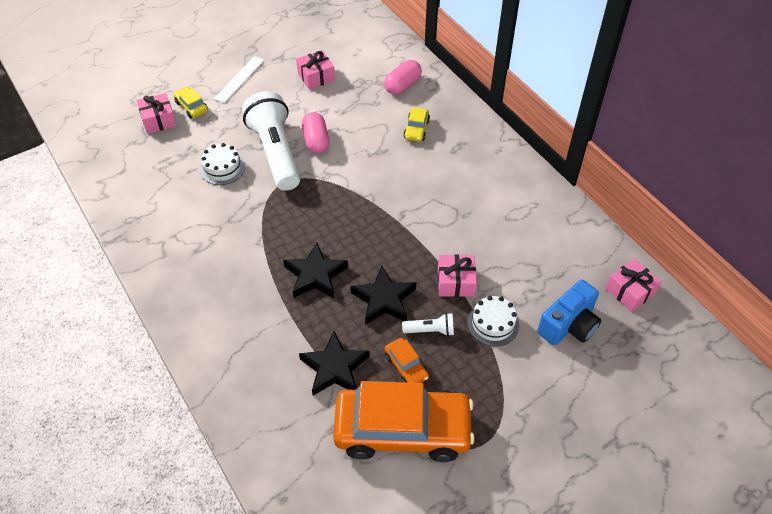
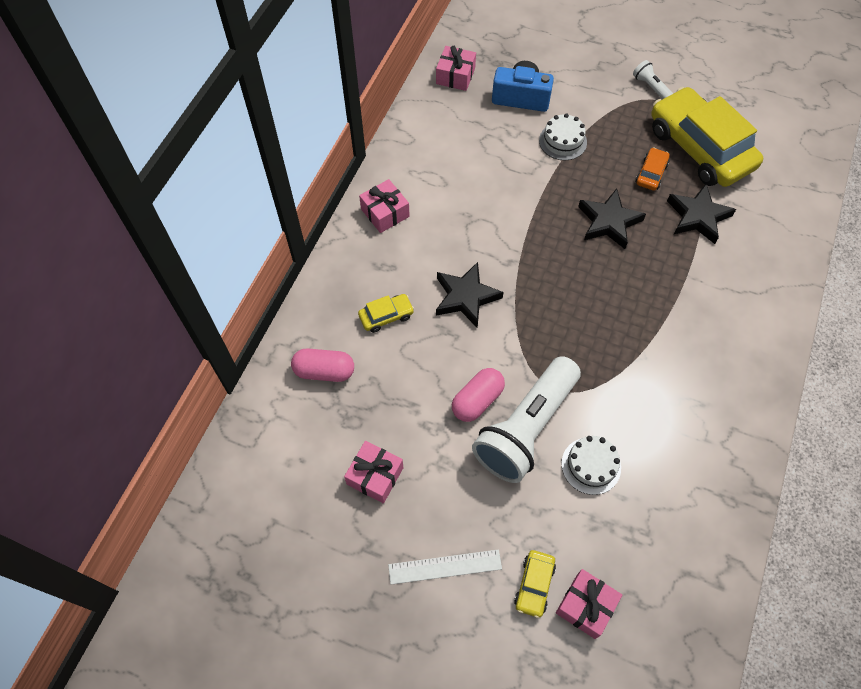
camera: 125 degrees left, 10 degrees up
(315, 275) = (633, 286): black star -> black star (466, 297)
(402, 430) = (699, 148): orange car -> yellow car
(430, 330) = (606, 176): white flashlight -> white flashlight (650, 87)
(455, 282) = (546, 184): pink gift -> pink gift (385, 213)

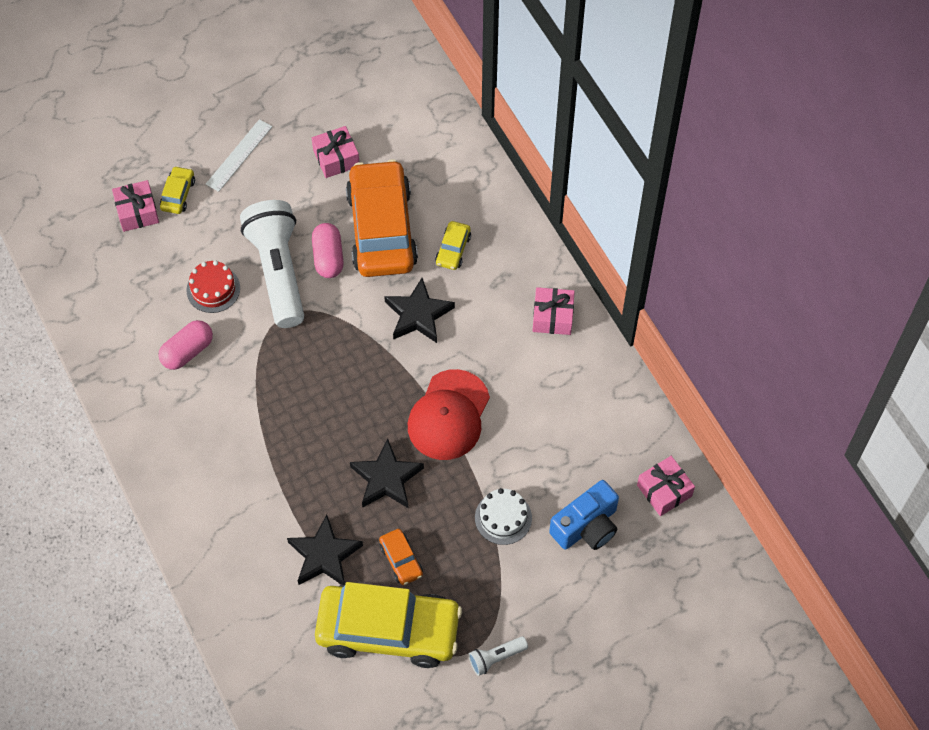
camera: 130 degrees right, 0 degrees up
(324, 371) = (444, 180): pink capsule -> pink capsule (187, 351)
(413, 382) = (381, 229): none -> orange car
(525, 220) = (448, 415): none -> red cap
(534, 585) = (178, 194): yellow car -> yellow car turned 45 degrees clockwise
(591, 465) = (213, 289): white cake -> red cake
(650, 87) = (496, 658): white flashlight -> white flashlight turned 150 degrees clockwise

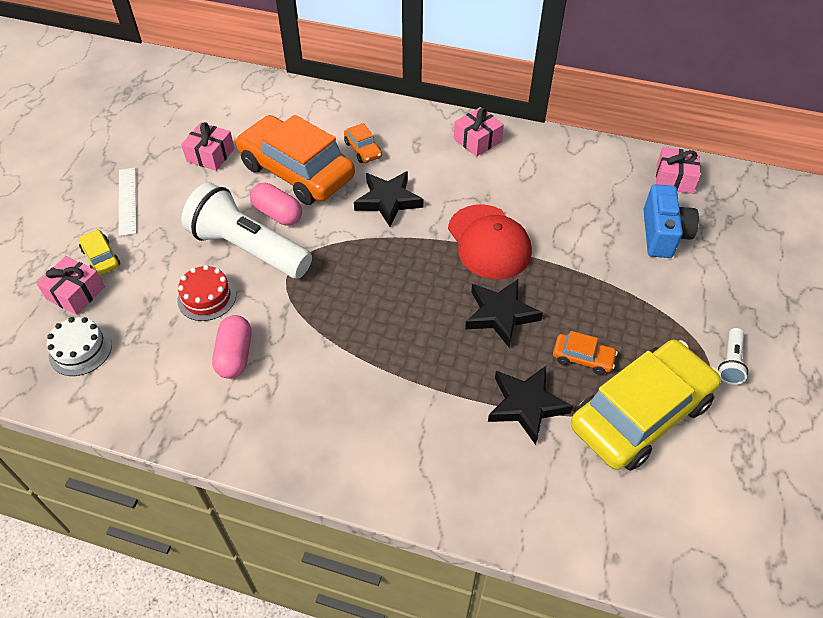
camera: 45 degrees left, 10 degrees down
(453, 249) = (363, 149): yellow car -> orange car
(503, 518) = (608, 272): white cake -> white cake (80, 350)

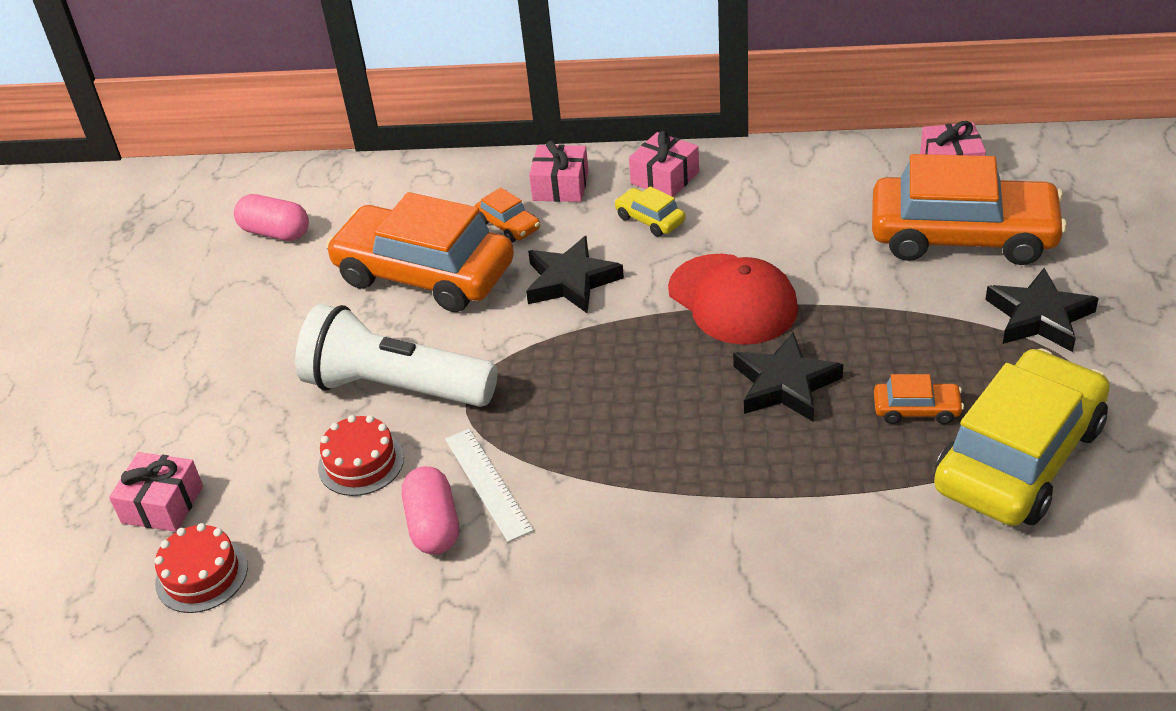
camera: 10 degrees left, 10 degrees down
(80, 350) = (201, 575): white cake -> red cake
(101, 258) = (181, 450): yellow car -> yellow car (650, 219)
(127, 201) = (189, 368): white ruler -> white ruler (488, 483)
(210, 155) = (289, 281): pink gift -> pink gift (561, 186)
(277, 214) = (419, 333): pink capsule -> pink capsule (275, 232)
(526, 405) = (865, 485): black star -> black star (1039, 317)
(663, 234) = (962, 236): blue camera -> orange car
(730, 362) = (1110, 367): white flashlight -> none

